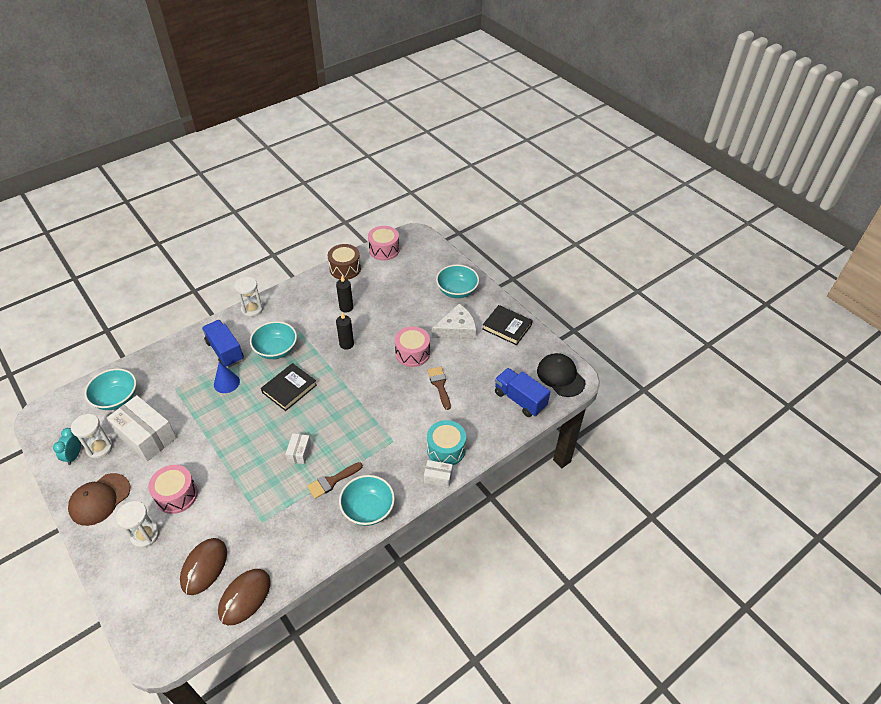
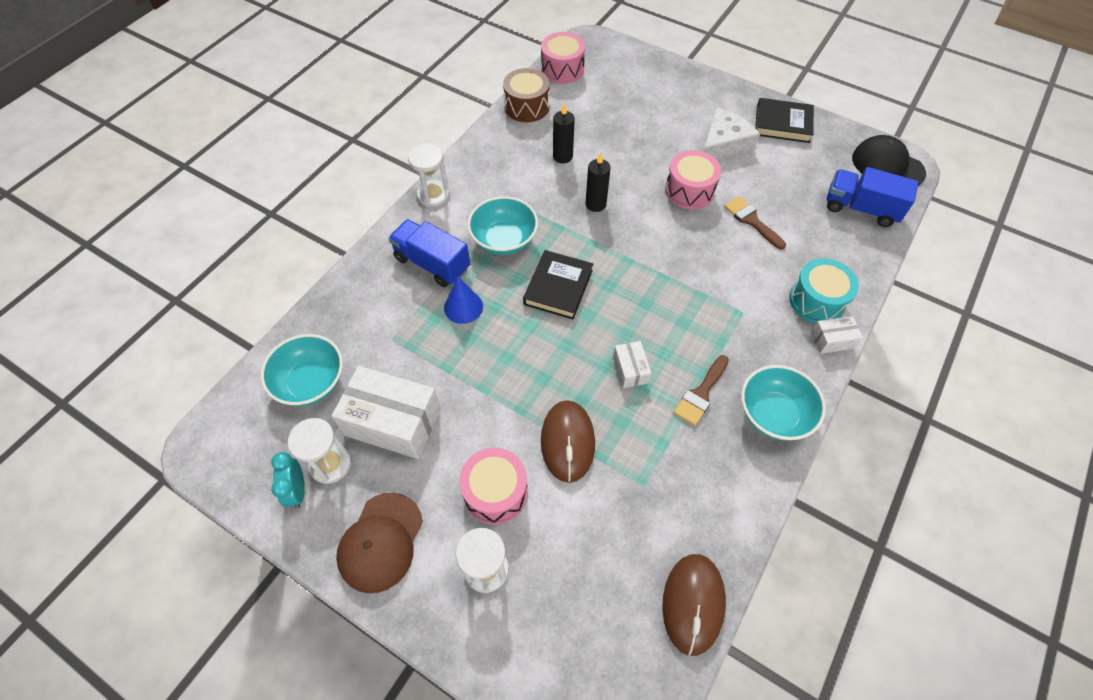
camera: 20 degrees left, 10 degrees up
(204, 567) = (606, 583): brown mouse -> brown mouse (568, 442)
(457, 291) = (690, 96): turquoise bowl -> none

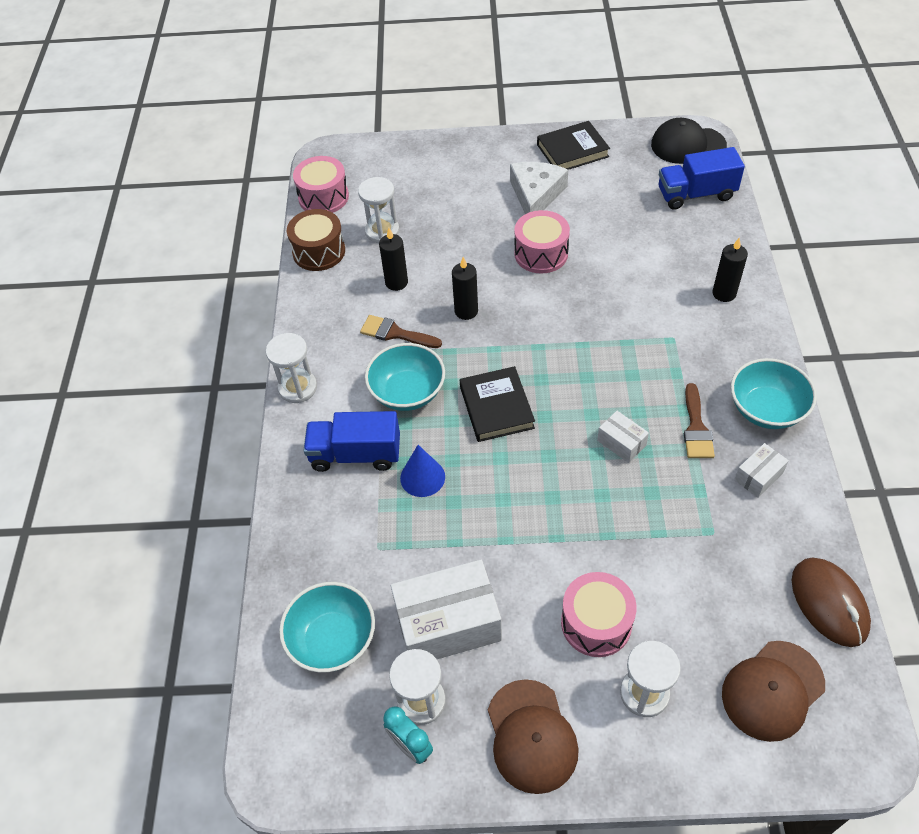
camera: 30 degrees left, 5 degrees down
(568, 442) = (621, 539): brown mouse -> none
(583, 114) = (382, 231): none -> white hourglass
(586, 639) = (772, 690): none -> brown cap
(751, 221) = (616, 252): brown brush -> brown brush (395, 333)
(817, 301) = (724, 293): turquoise drum -> black candle
(832, 340) = (761, 320): white box -> white box (758, 476)

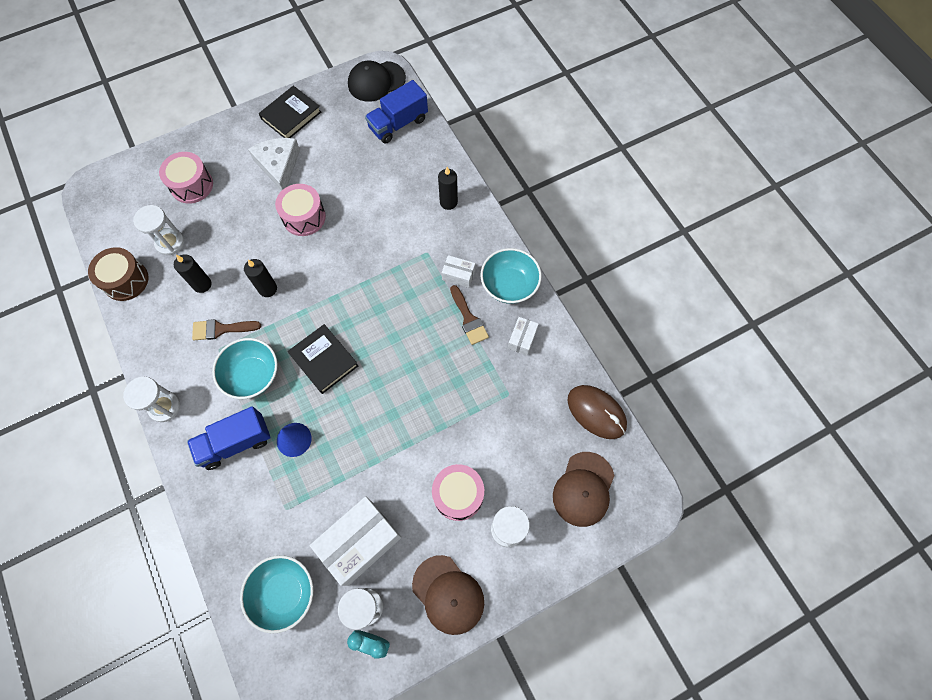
camera: 30 degrees left, 15 degrees up
(323, 197) = (106, 228): pink drum -> pink drum (192, 185)
(621, 443) = (423, 352): white box -> white box (458, 275)

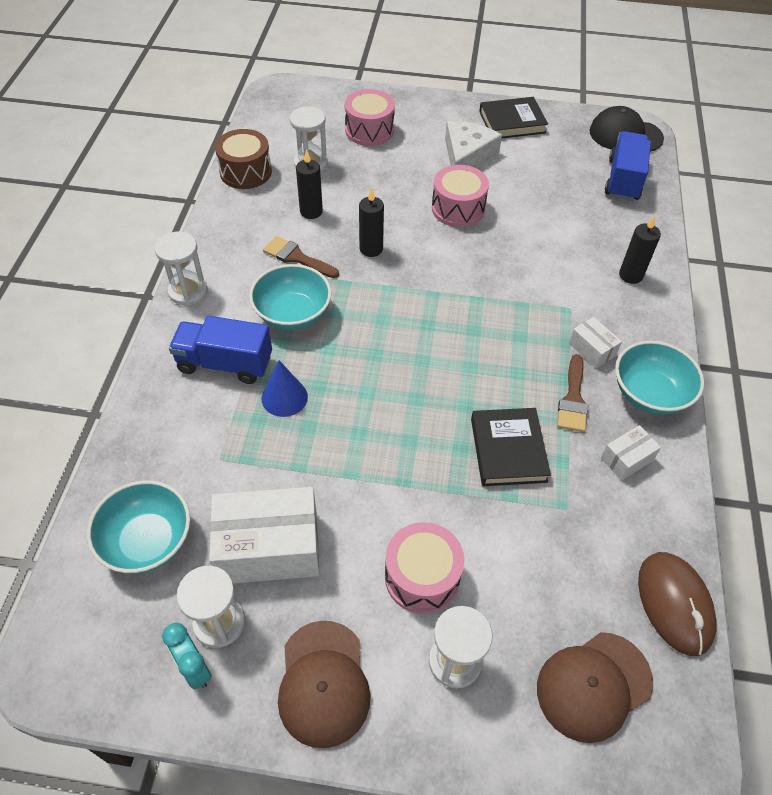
camera: 35 degrees right, 15 degrees down
(324, 360) = (376, 343): black book -> black book (508, 450)
(398, 124) = (623, 180): blue truck -> blue truck turned 105 degrees clockwise

